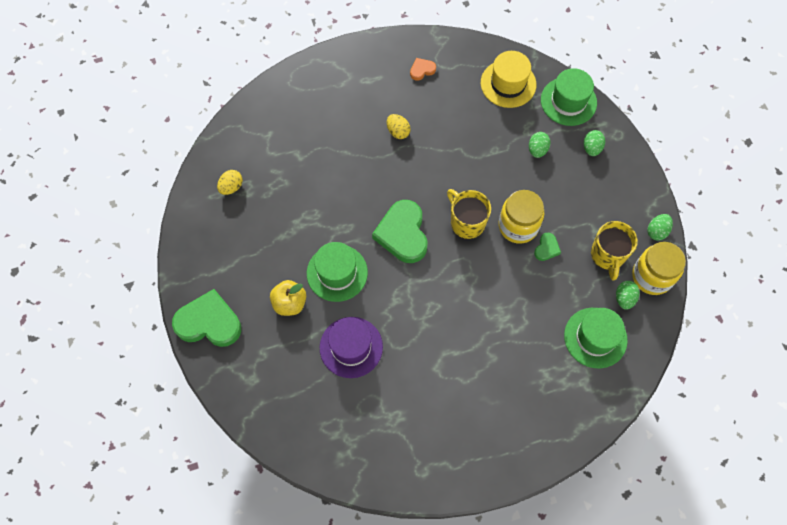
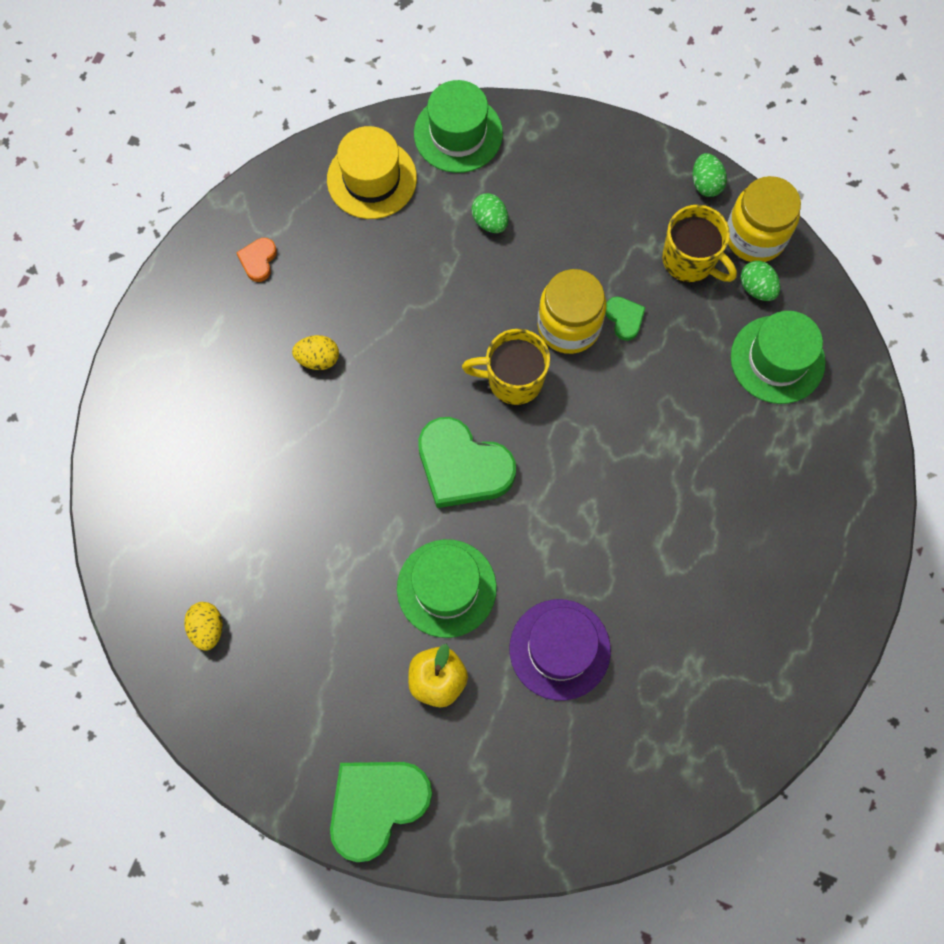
camera: 50 degrees left, 5 degrees up
(591, 148) = (542, 161): green egg -> none

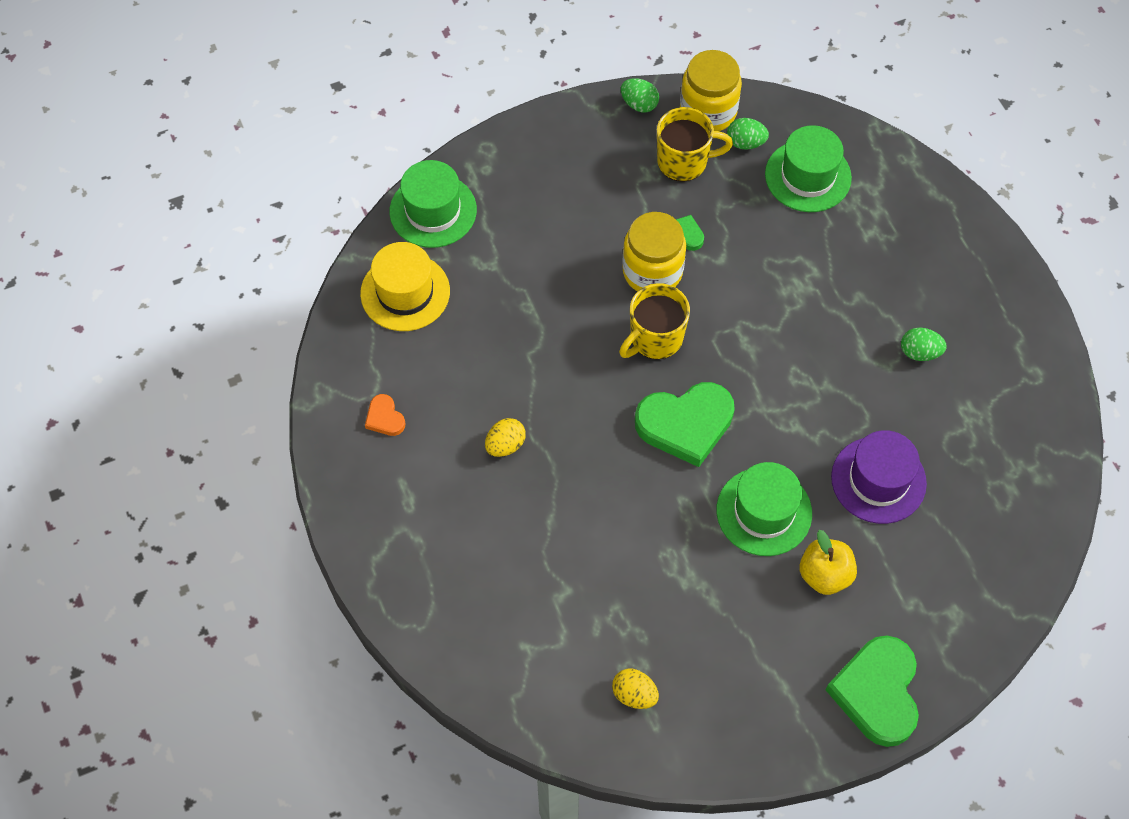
camera: 45 degrees left, 10 degrees down
(490, 221) = (522, 250): green egg -> green egg (919, 352)

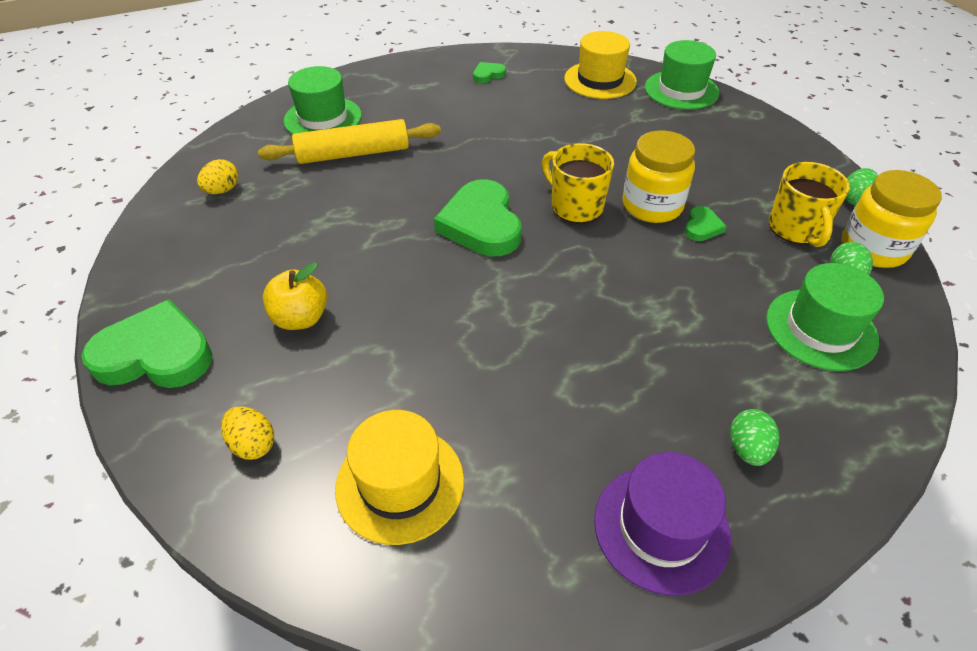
camera: 90 degrees right, 15 degrees down
(385, 418) = (488, 75): orange heart -> green heart
(505, 445) = (463, 126): yellow egg -> yellow egg (253, 444)
(561, 561) = (353, 153): none -> yellow rolling pin
(764, 511) = (381, 275): green hat -> green hat (323, 118)
(878, 480) = (407, 371): purple hat -> purple hat (661, 527)
(919, 352) = (585, 427): green egg -> green egg (747, 449)
(982, 477) = (400, 483): none -> yellow hat

